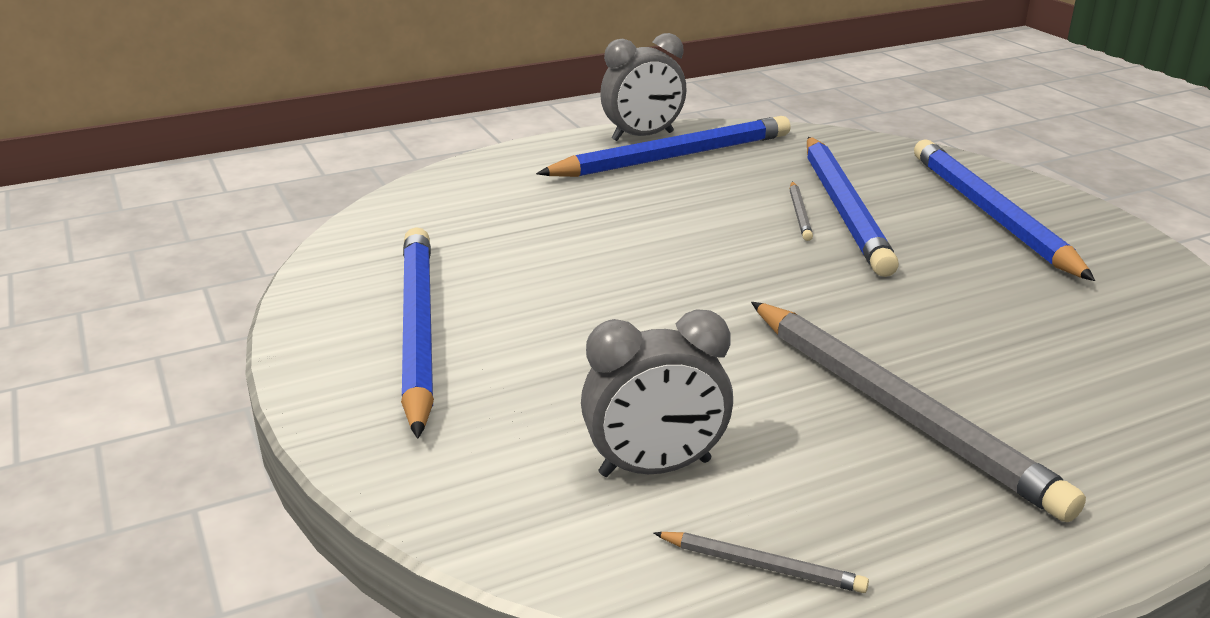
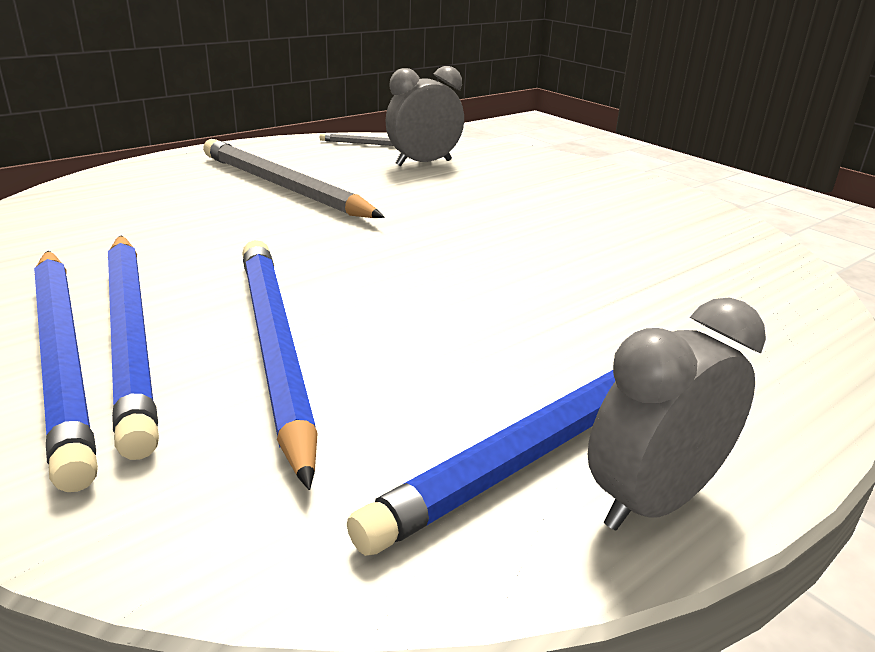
camera: 165 degrees right, 0 degrees up
(417, 330) = (622, 206): blue pencil -> blue pencil (131, 336)
(799, 214) = (336, 334): grey pencil -> none

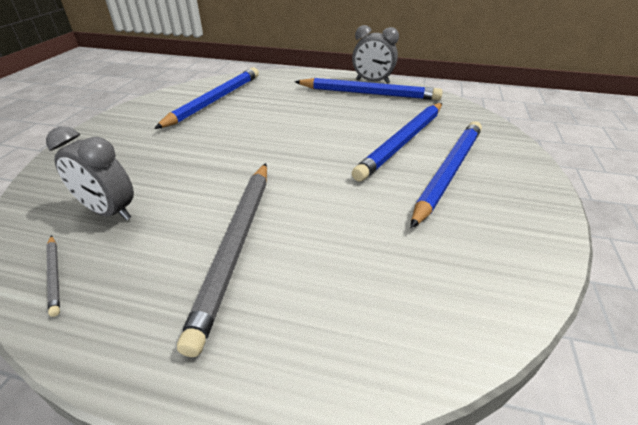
camera: 125 degrees left, 10 degrees up
(63, 358) = (480, 175): blue pencil -> blue pencil (215, 100)

